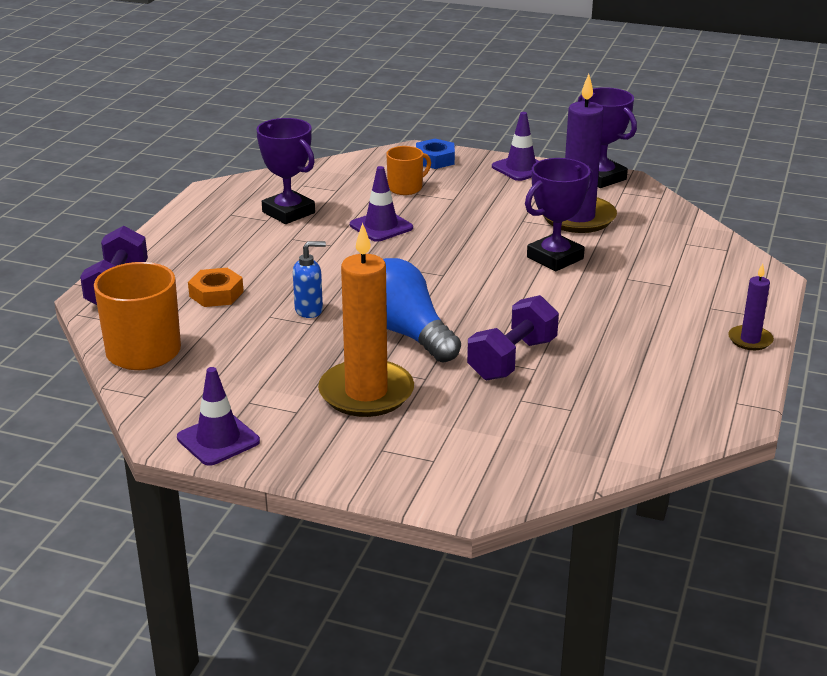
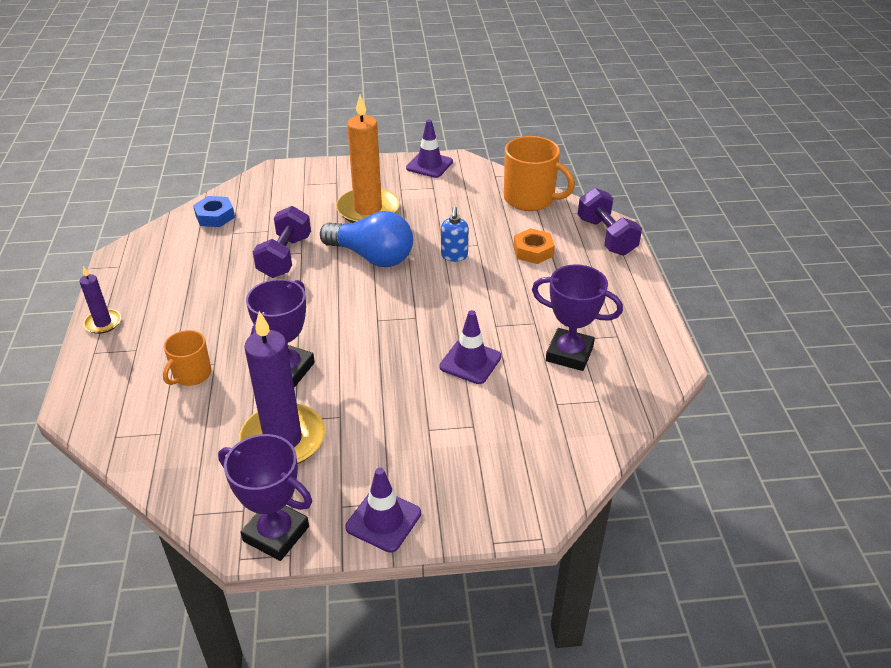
camera: 155 degrees right, 10 degrees up
(309, 310) = (454, 256): blue soap dispenser -> blue soap dispenser turned 45 degrees counterclockwise
(406, 188) = (490, 431): orange mug -> orange mug (191, 375)
(435, 159) = (496, 502): blue nut -> blue nut (215, 216)

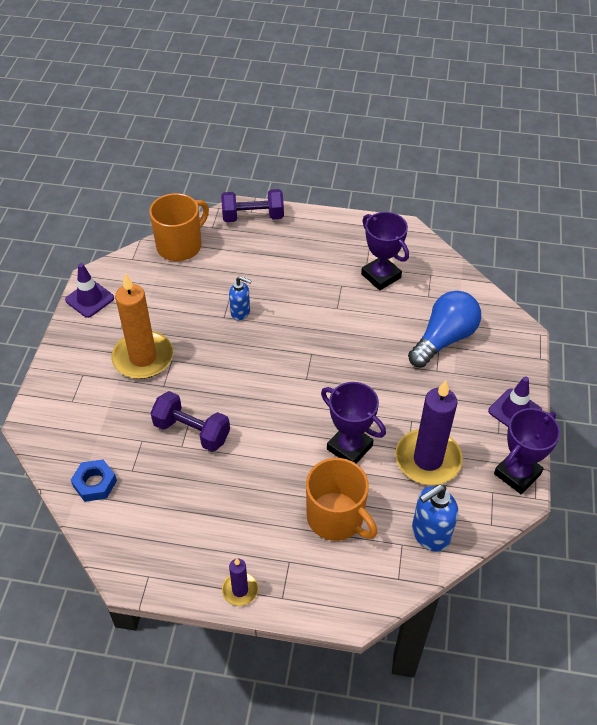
camera: 75 degrees left, 10 degrees up
(174, 456) = (430, 534): none -> blue soap dispenser
(191, 375) = (336, 518): orange mug -> orange mug, size x1.71
(371, 256) = (218, 367): blue light bulb -> blue light bulb (443, 339)
(470, 362) = (373, 332): purple traffic cone -> none
(533, 251) = (254, 263): orange nut -> none
(569, 354) = (381, 276): purple trophy -> purple trophy turned 75 degrees counterclockwise

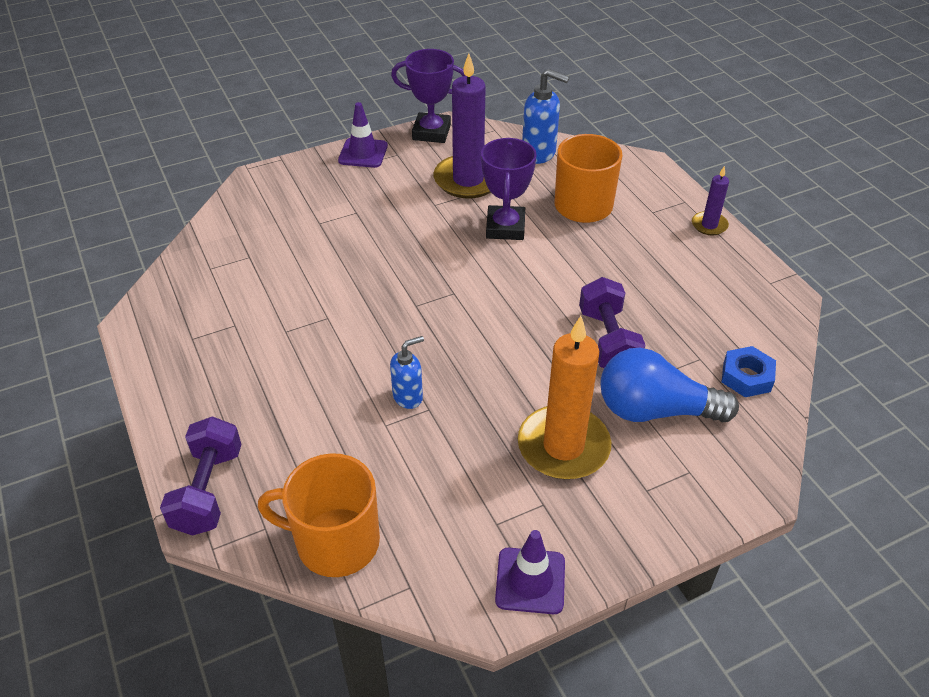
camera: 125 degrees left, 5 degrees down
(240, 312) = (408, 397): blue soap dispenser -> blue soap dispenser turned 75 degrees clockwise
(253, 217) = (208, 490): purple dumbbell -> purple dumbbell turned 45 degrees clockwise
(381, 276) = (242, 305): purple trophy -> none
(443, 339) = (308, 222): blue light bulb -> blue light bulb (655, 410)

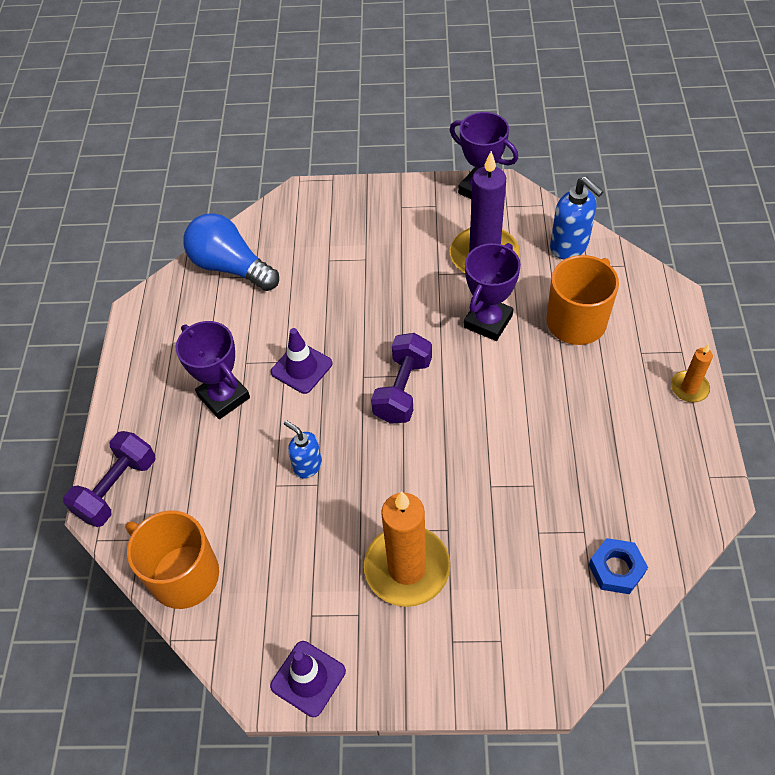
camera: 30 degrees right, 10 degrees up
(280, 367) = (224, 397): none -> purple trophy
(363, 153) = (406, 195): purple traffic cone -> purple traffic cone (301, 368)
(408, 397) = (307, 466): blue soap dispenser -> blue soap dispenser turned 135 degrees counterclockwise
(608, 341) = (509, 479): purple dumbbell -> purple dumbbell (403, 389)
(655, 410) = (508, 567): blue light bulb -> blue light bulb (231, 267)
(709, 225) = (689, 388): purple candle -> orange candle

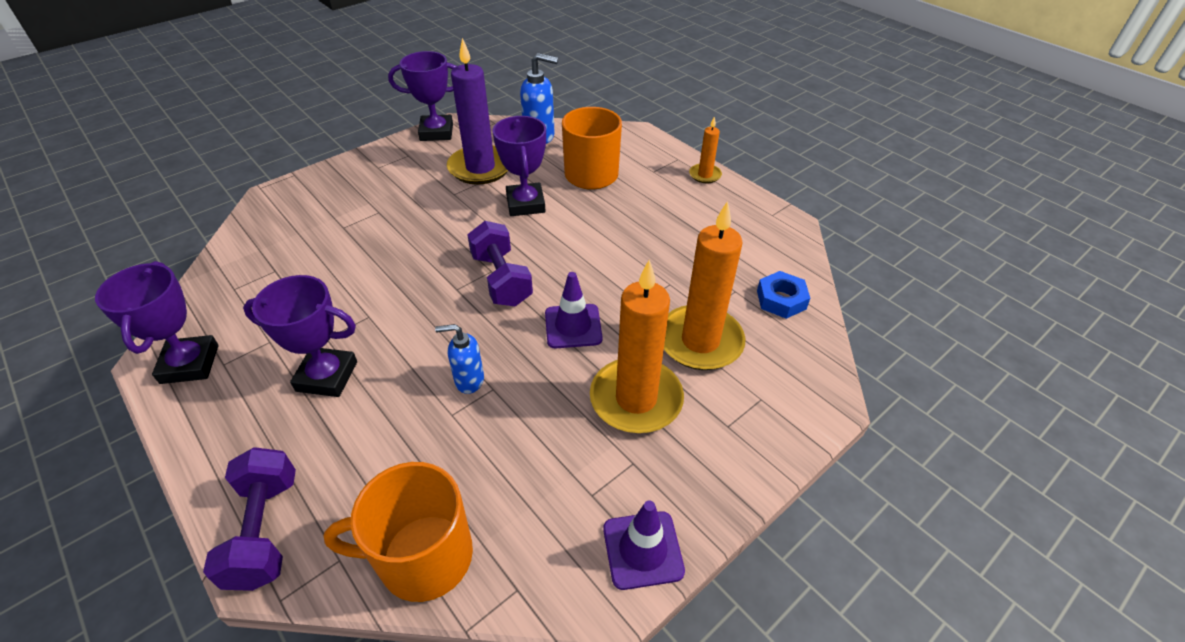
camera: 45 degrees left, 10 degrees down
(154, 329) = (190, 364): none -> purple trophy
(231, 267) = (241, 275): blue light bulb -> none
(301, 368) = (390, 312): purple traffic cone -> purple traffic cone (573, 326)
(504, 556) = (700, 341): none -> orange candle

